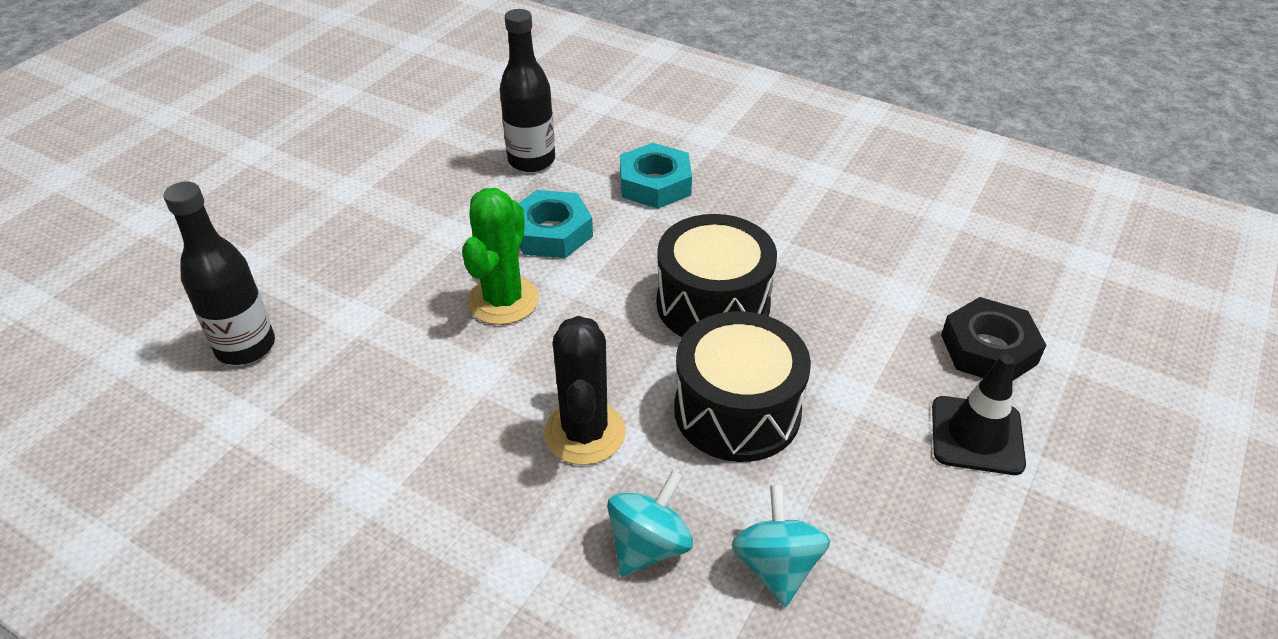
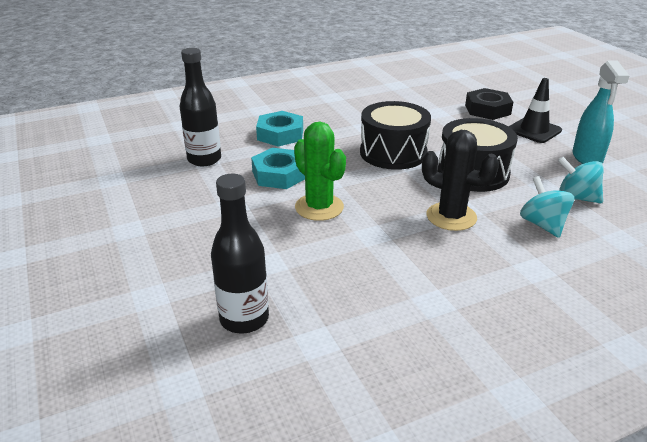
camera: 55 degrees left, 10 degrees down
(946, 542) = (587, 158): none -> turquoise spray bottle

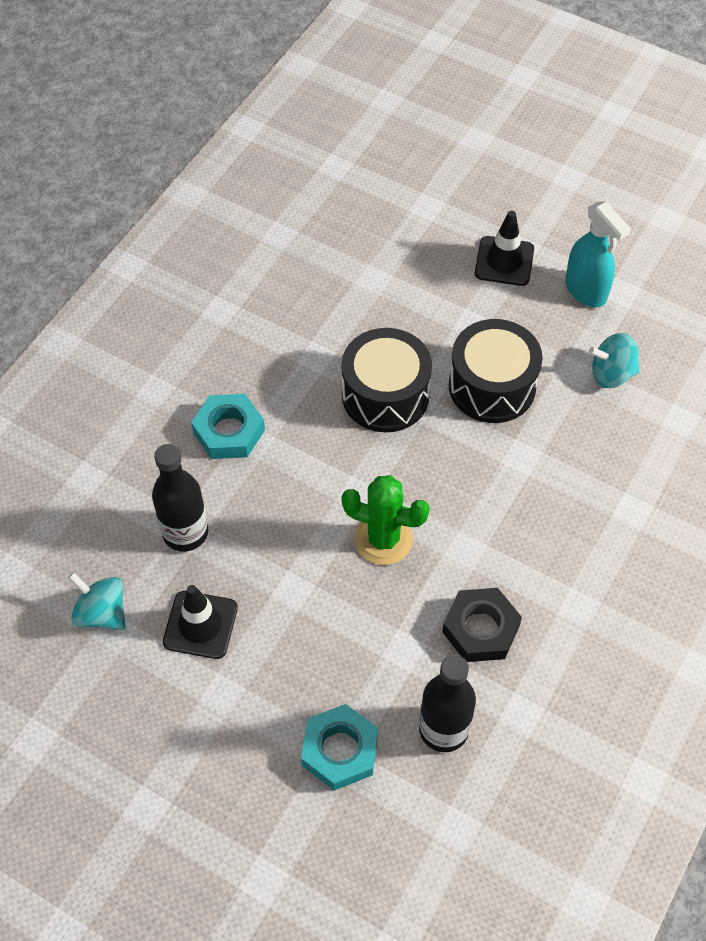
camera: 35 degrees left, 25 degrees up
(159, 196) = (200, 625): none -> black traffic cone
(279, 175) = (296, 509): turquoise nut -> turquoise nut (340, 750)
(451, 217) = (518, 476): black cactus -> none
(487, 109) = (428, 240): black nut -> black nut (480, 629)
(542, 225) = (605, 438): turquoise spinning top -> turquoise spinning top (102, 613)

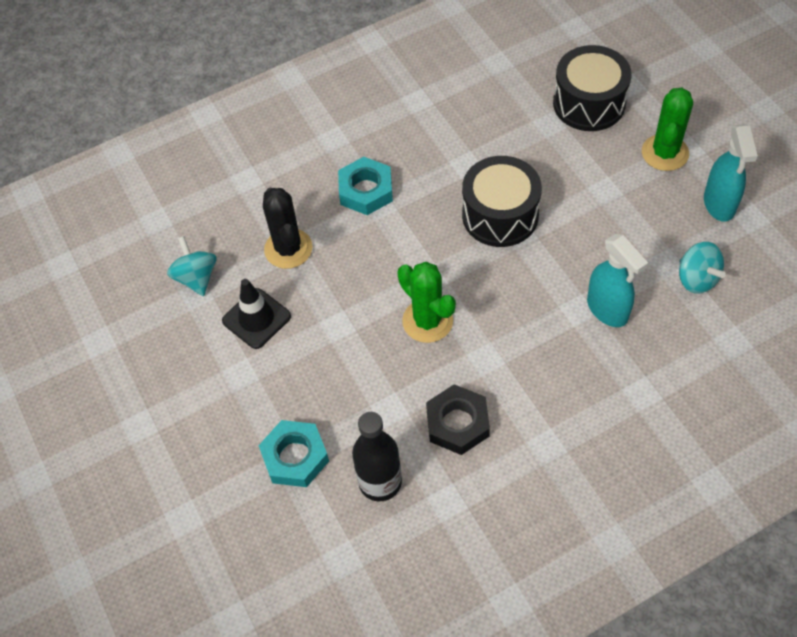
camera: 35 degrees right, 0 degrees up
(185, 532) = (288, 249): black bottle -> black cactus
(492, 386) = (589, 245): black drum -> black drum (589, 103)
(504, 261) = (665, 153): black traffic cone -> green cactus
(550, 443) = (607, 310): none -> turquoise spray bottle
(611, 374) = (697, 279): turquoise spinning top -> turquoise spinning top turned 150 degrees counterclockwise

